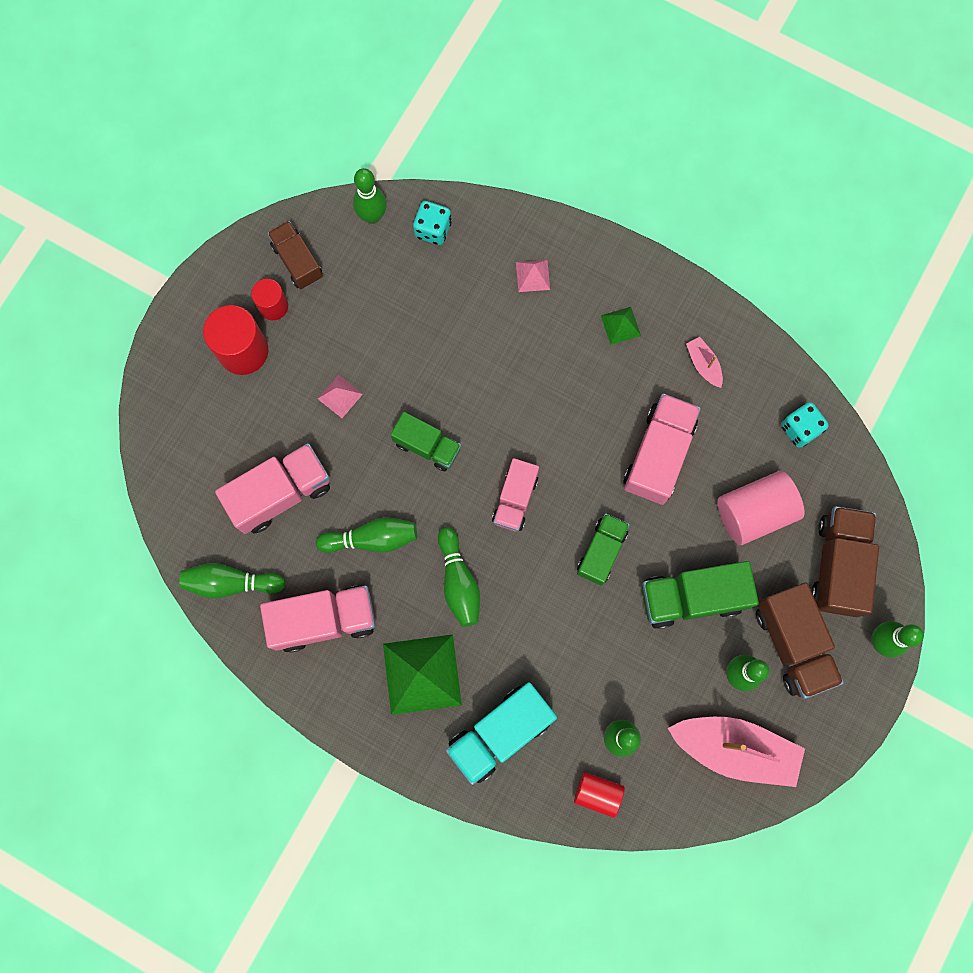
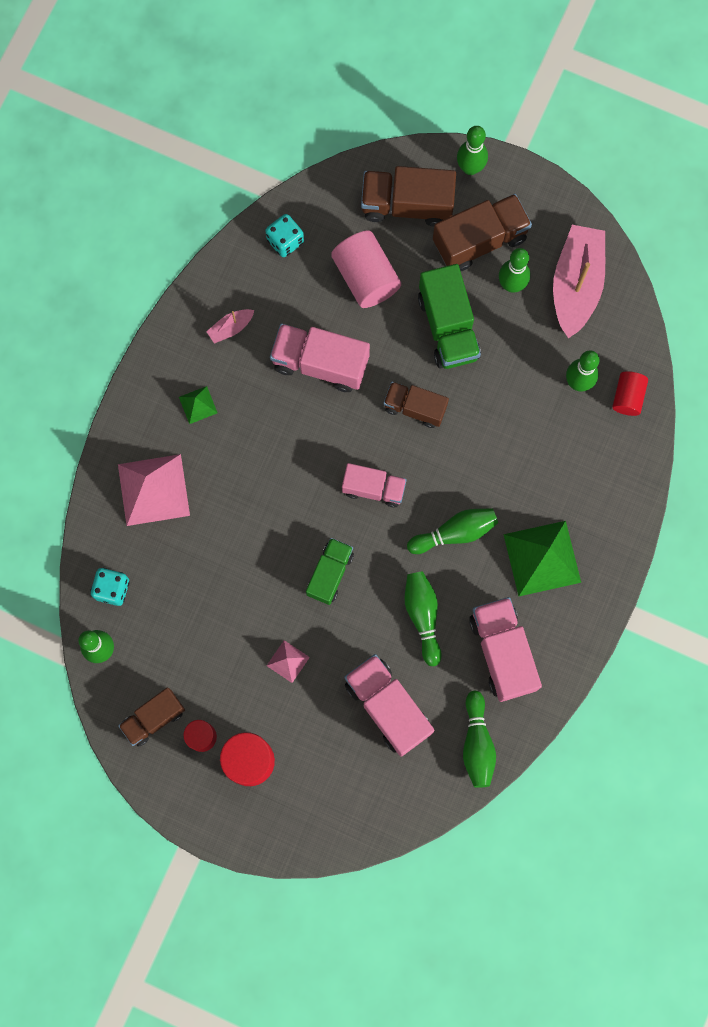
camera: 95 degrees left, 0 degrees up
(500, 733) = (586, 484): turquoise truck -> none
(532, 276) = (154, 490): pink pyramid -> pink pyramid, size x2.09
(601, 552) = (415, 408): green truck -> brown truck

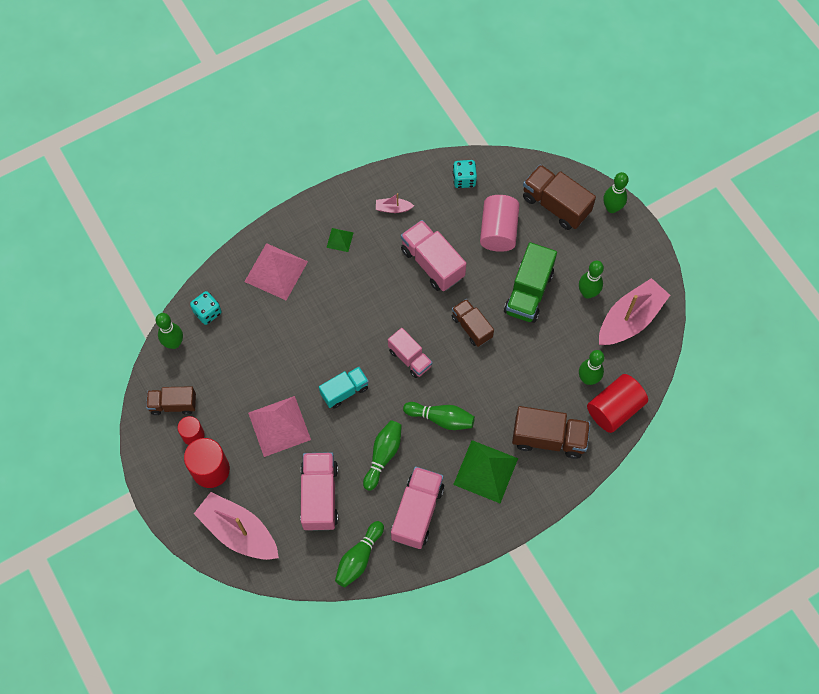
camera: 35 degrees right, 10 degrees down
(288, 661) = (279, 426): pink pyramid -> pink pyramid, size x2.09
(330, 574) = (344, 391): green truck -> turquoise truck
(330, 805) = (238, 531): none -> pink boat
(480, 240) = (586, 254): brown truck -> brown truck (548, 438)
(627, 397) = (614, 409): red cylinder -> red cylinder, size x1.68

